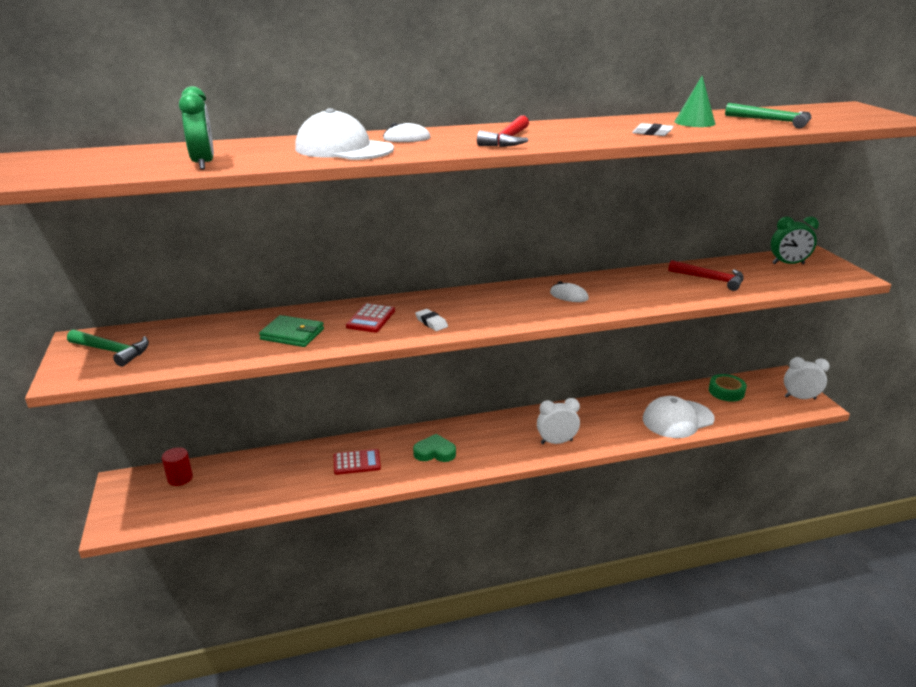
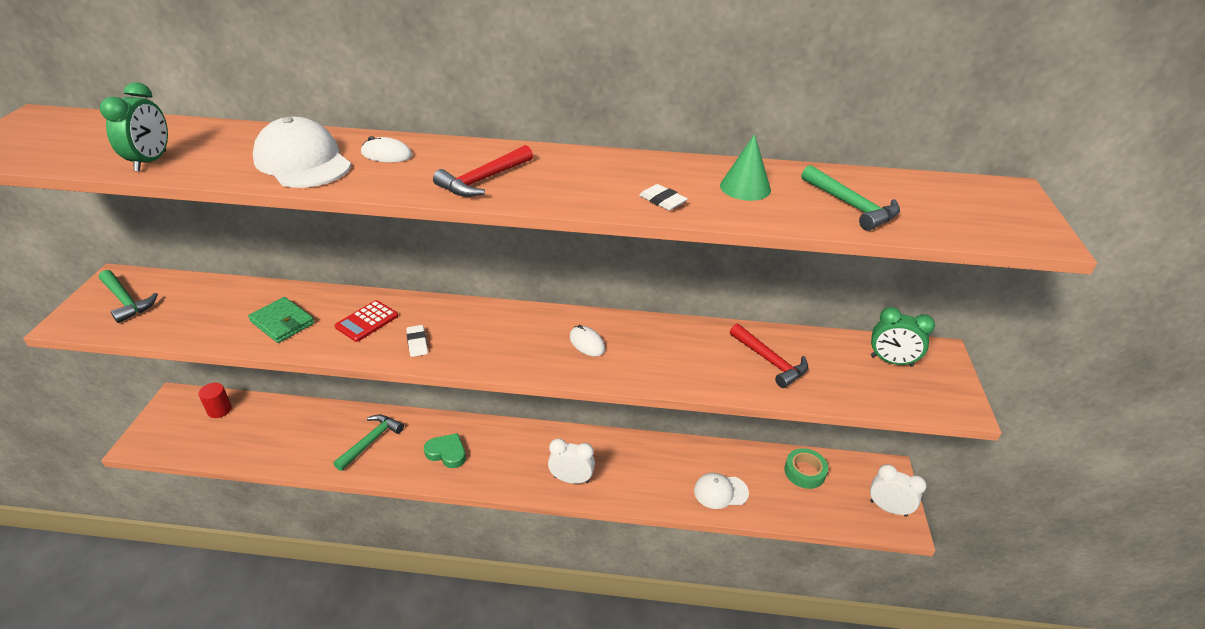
camera: 20 degrees right, 10 degrees up
(357, 462) = (370, 441): red calculator -> green hammer
(677, 419) = (720, 492): white cap -> white cap, size x0.64

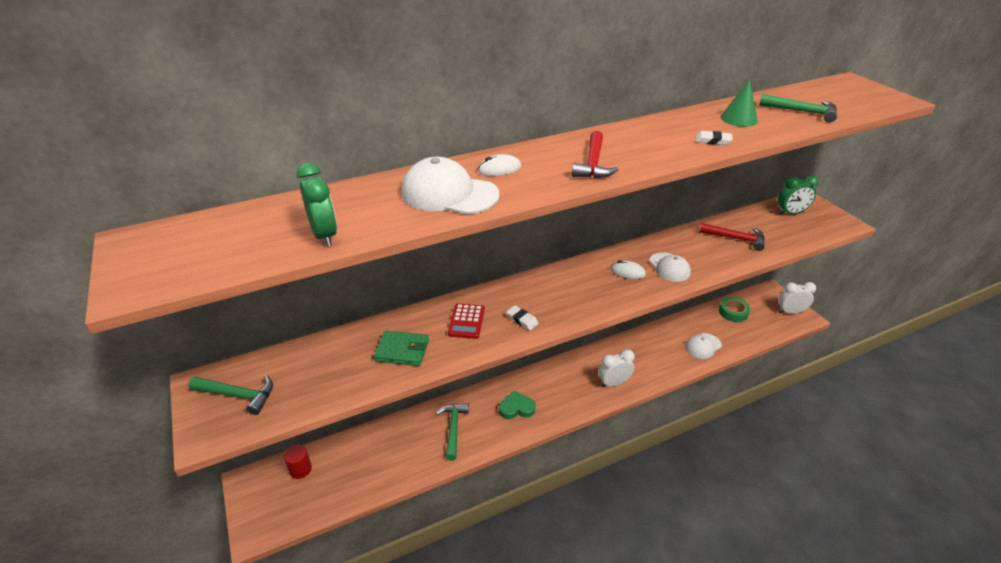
camera: 30 degrees left, 0 degrees up
(641, 359) = (669, 267): none -> white cap

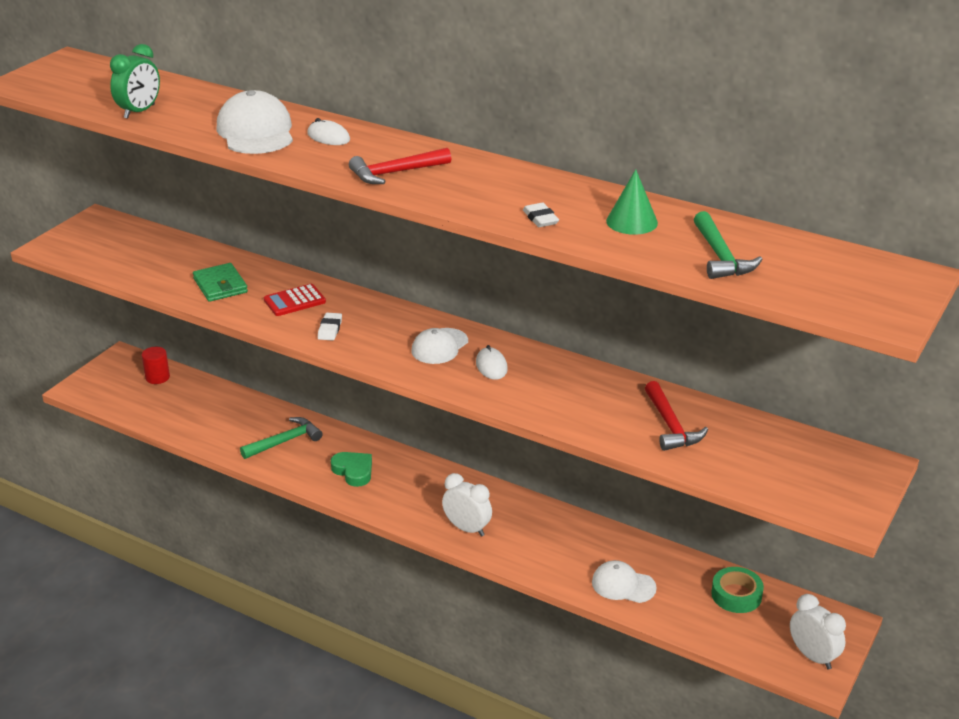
camera: 55 degrees right, 5 degrees down
(238, 395) = (99, 239): green hammer -> none
(669, 267) = (536, 392): white cap -> white cap (439, 346)
(790, 213) = (809, 458): green clock -> none

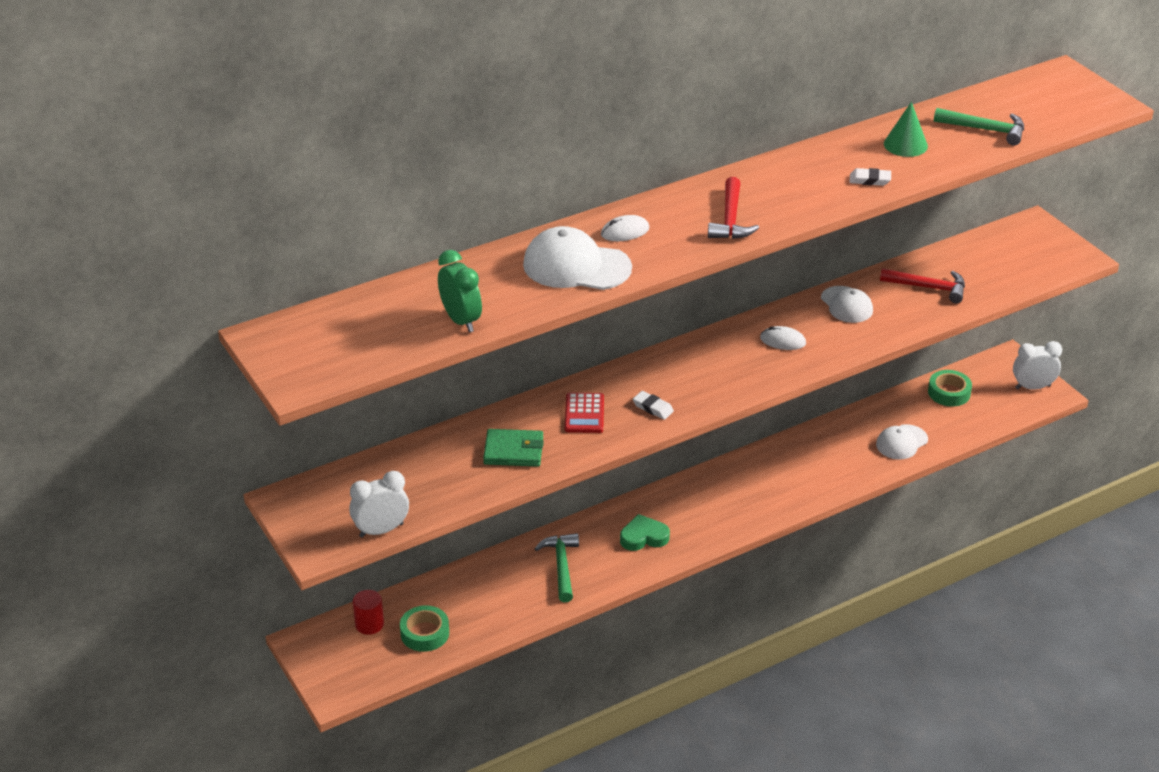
camera: 60 degrees left, 5 degrees up
(163, 404) = (425, 633): none -> green tape
(439, 346) = (731, 357): white cap -> white cap (846, 305)
(467, 528) = (775, 498): white clock -> white clock (381, 530)

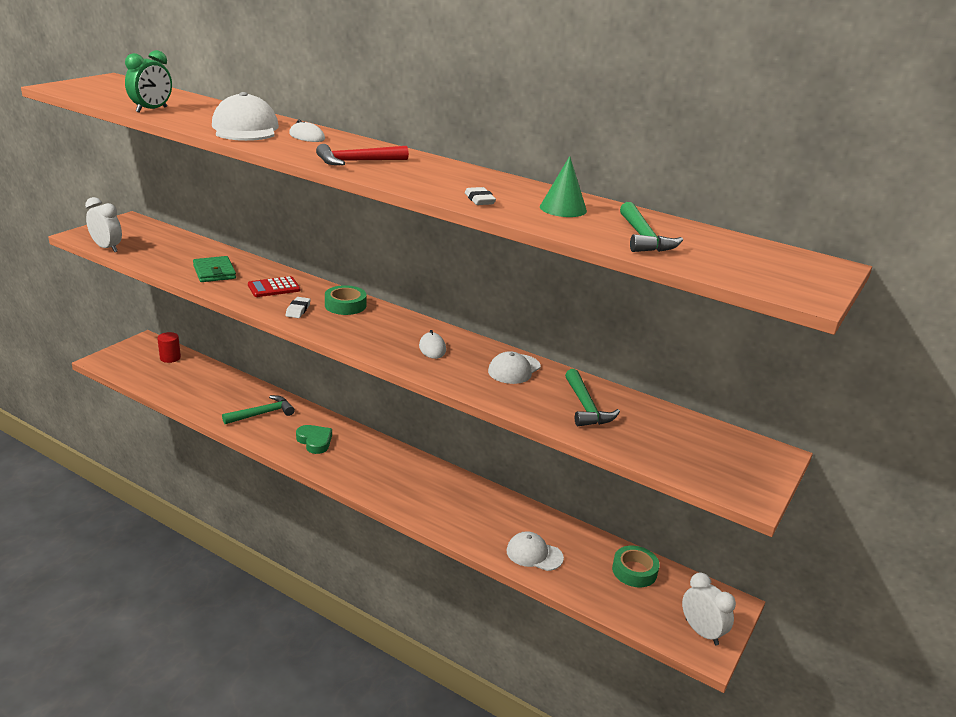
camera: 60 degrees right, 10 degrees down
(425, 633) = (169, 378): green tape -> green tape (345, 305)
(928, 287) = (586, 407): red hammer -> green hammer

